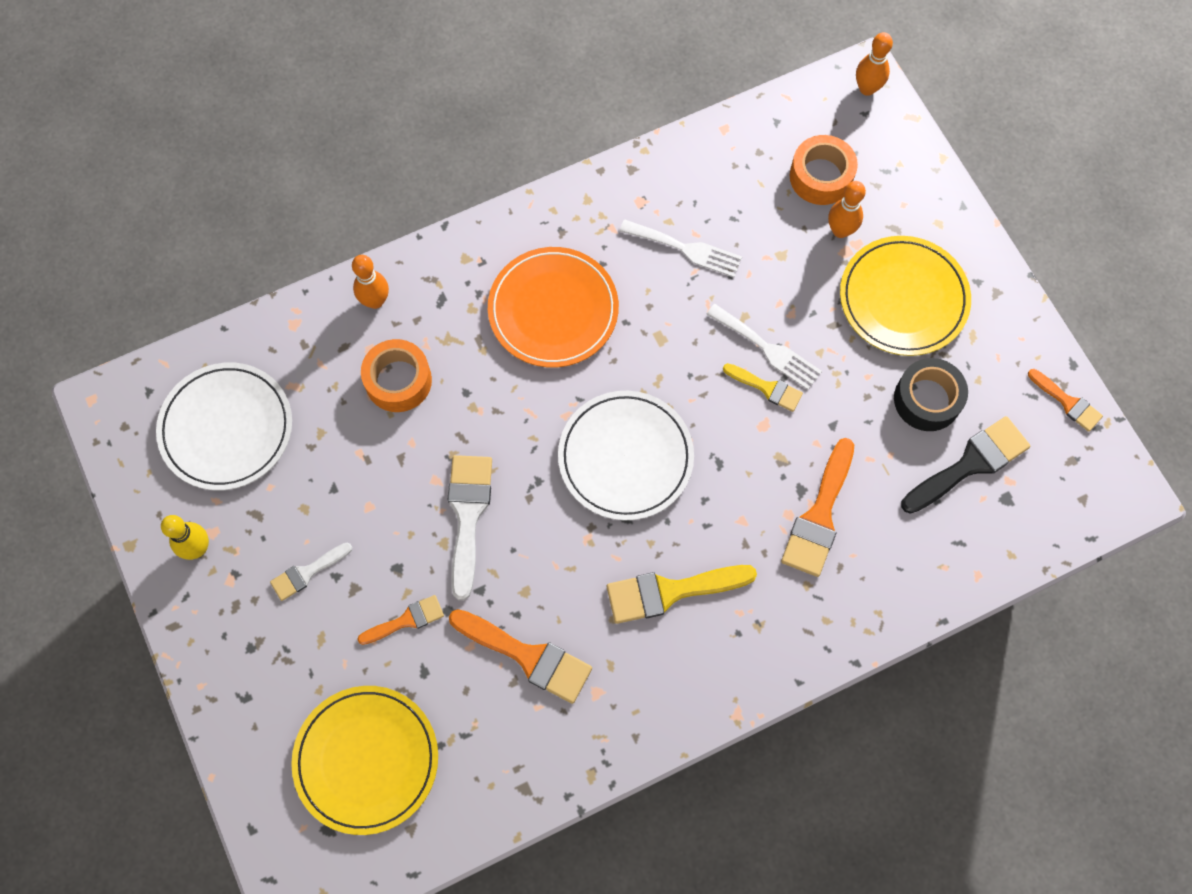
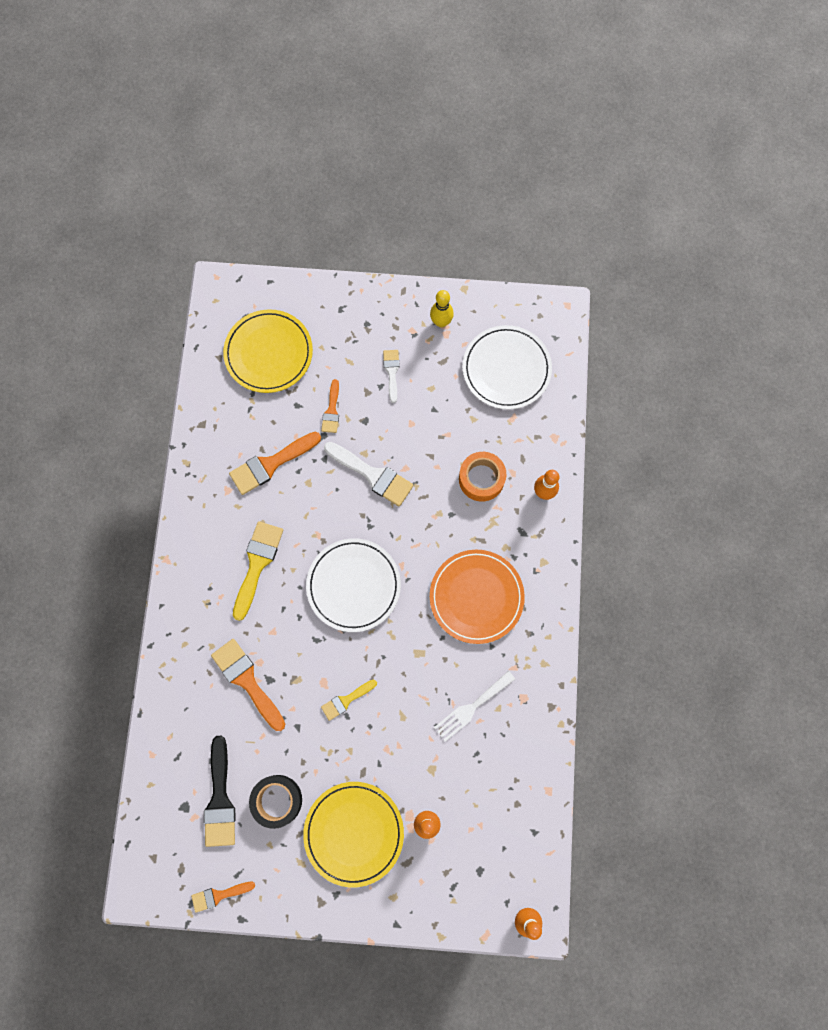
camera: 120 degrees right, 5 degrees up
(767, 349) = (371, 717): white fork -> none
(821, 176) = (474, 836): orange tape -> none

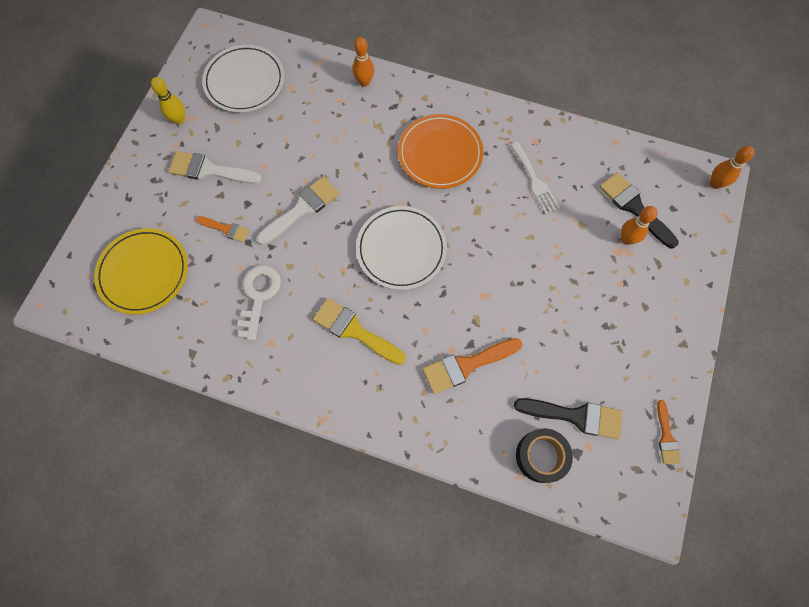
camera: 75 degrees left, 5 degrees down
(270, 464) = (259, 296): orange brush -> white key
(277, 800) = (586, 362): black tape -> black tape (541, 456)
(346, 700) = (506, 280): yellow brush -> none
(354, 833) = (626, 301): yellow plate -> none
(391, 372) = (209, 170): white brush -> white brush, size x1.72
(468, 825) = (634, 207): none -> black brush
(481, 479) = (336, 124): orange tape -> none

